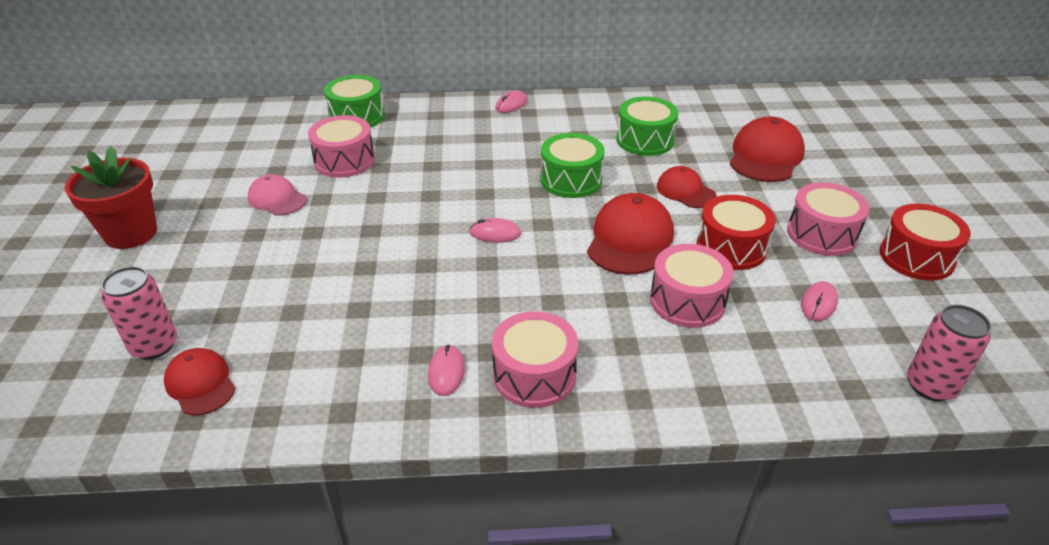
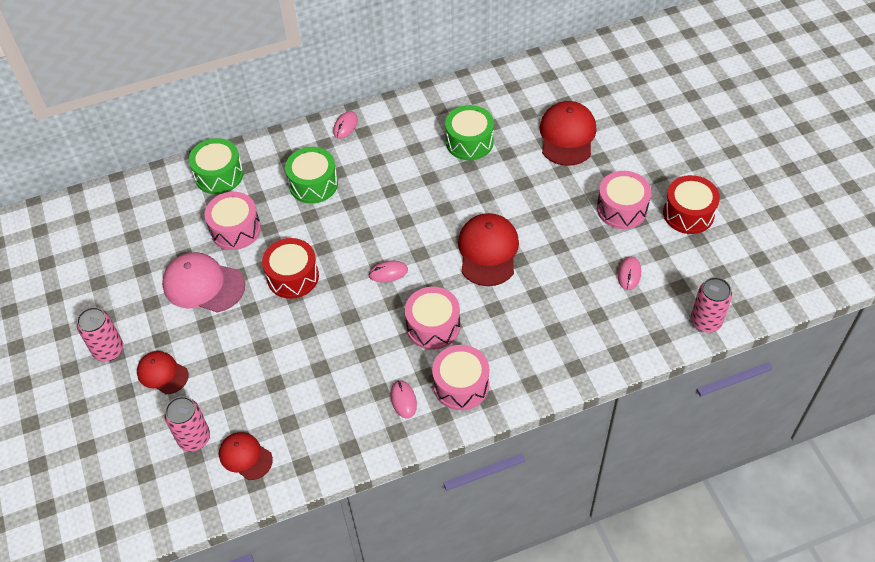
camera: 15 degrees left, 15 degrees up
(131, 233) = (108, 350): red flower pot -> pink can
(277, 199) = (203, 285): pink cap -> pink cap, size x1.63
(571, 180) = (425, 202): green drum -> green drum (313, 184)
(685, 191) = (515, 191): red cap -> red cap (162, 373)
(687, 301) = (542, 296): pink drum -> pink drum (433, 326)
(731, 247) = (561, 239): red drum -> red drum (293, 276)

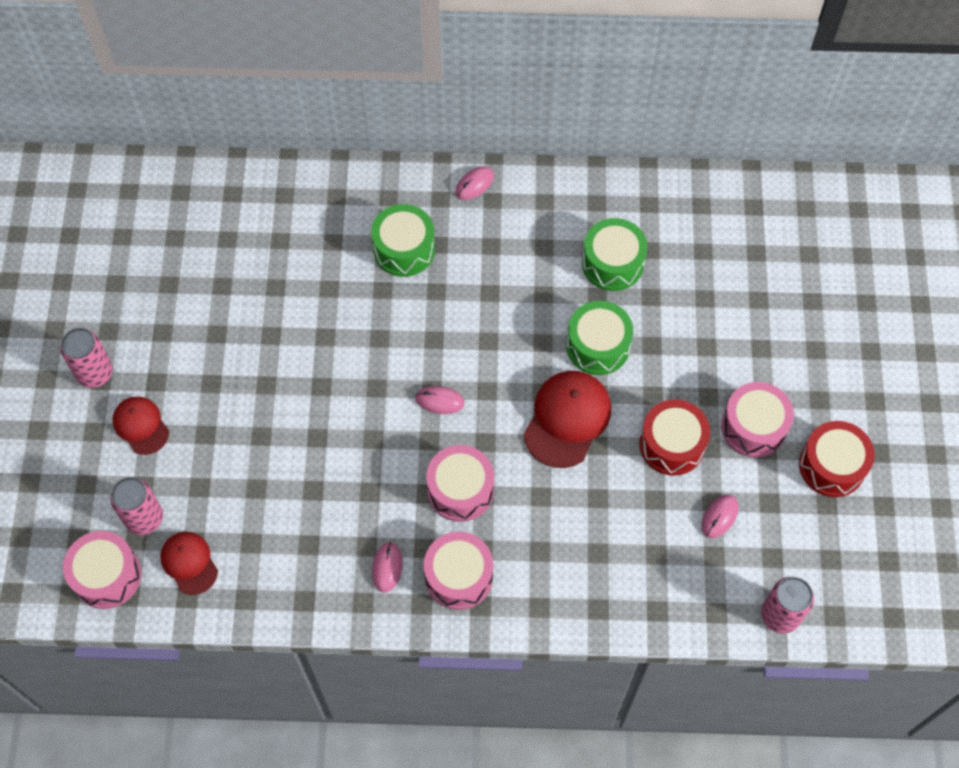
camera: 20 degrees right, 10 degrees up
(203, 285) = (227, 332): pink cap -> none
(219, 175) = (301, 195): green drum -> green drum (598, 346)
(235, 229) = (291, 275): pink drum -> pink drum (107, 576)
(293, 276) = (330, 362): red drum -> red drum (672, 444)
(567, 136) = (735, 301): red cap -> none

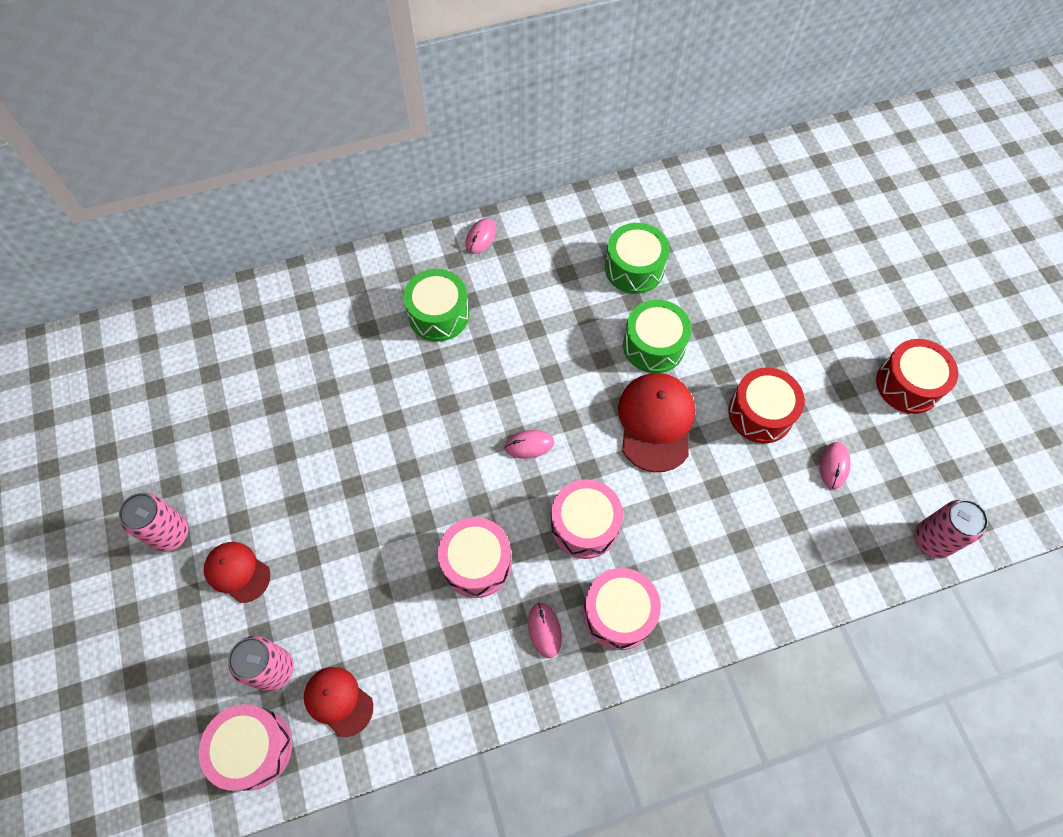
camera: 20 degrees left, 0 degrees up
(753, 427) = (824, 373): pink drum -> pink drum (476, 563)

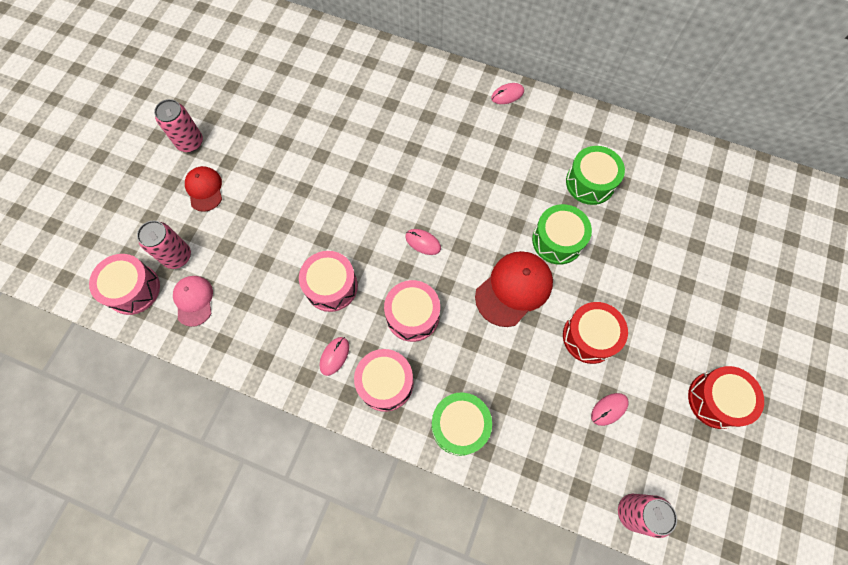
camera: 40 degrees right, 5 degrees up
(338, 701) = (194, 300): red cap -> pink cap
(438, 314) = (439, 125): green drum -> green drum (459, 425)

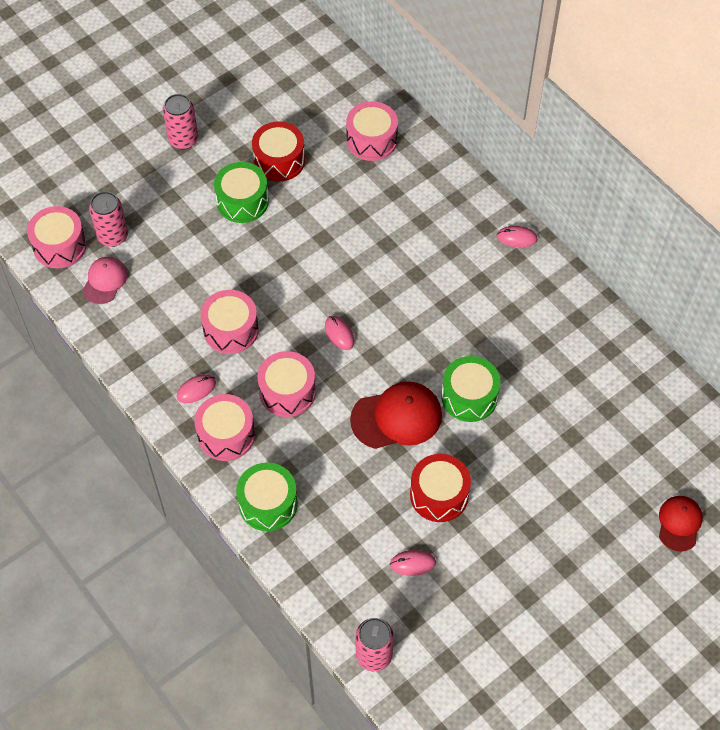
camera: 30 degrees right, 10 degrees down
(204, 189) = (171, 189): red cap -> red cap (679, 523)
(347, 71) = (371, 140): none -> pink drum
(590, 182) = (541, 360): green drum -> green drum (242, 201)
(716, 400) = (521, 611): red drum -> red drum (279, 160)

